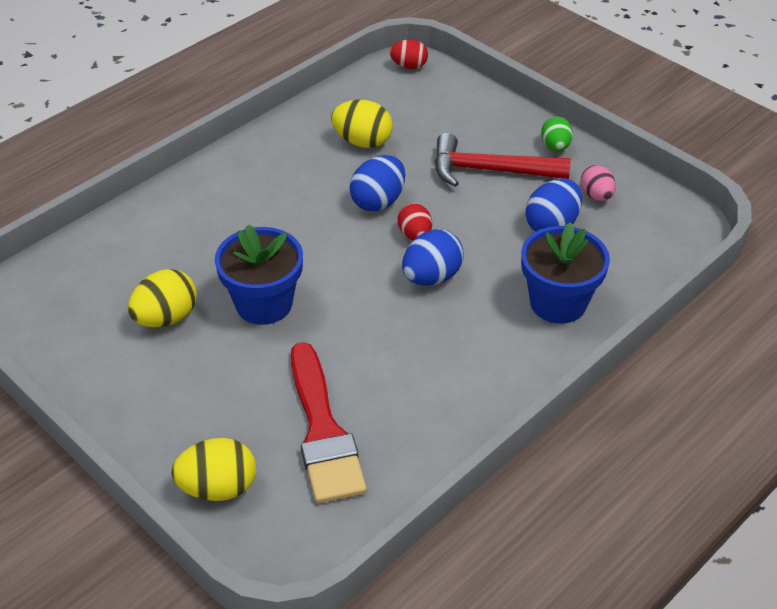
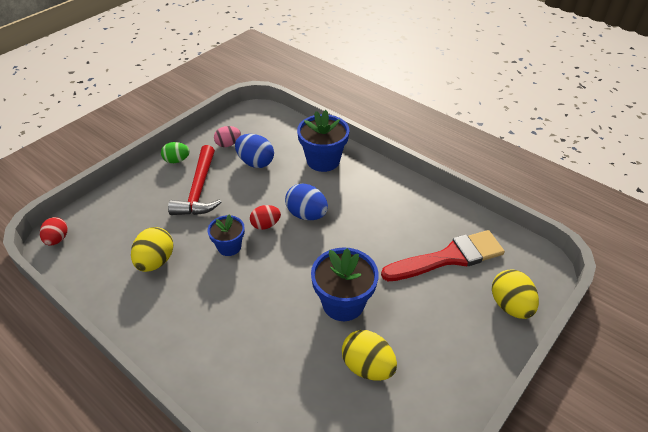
camera: 95 degrees left, 0 degrees up
(378, 201) = (229, 247): blue egg -> blue flower pot

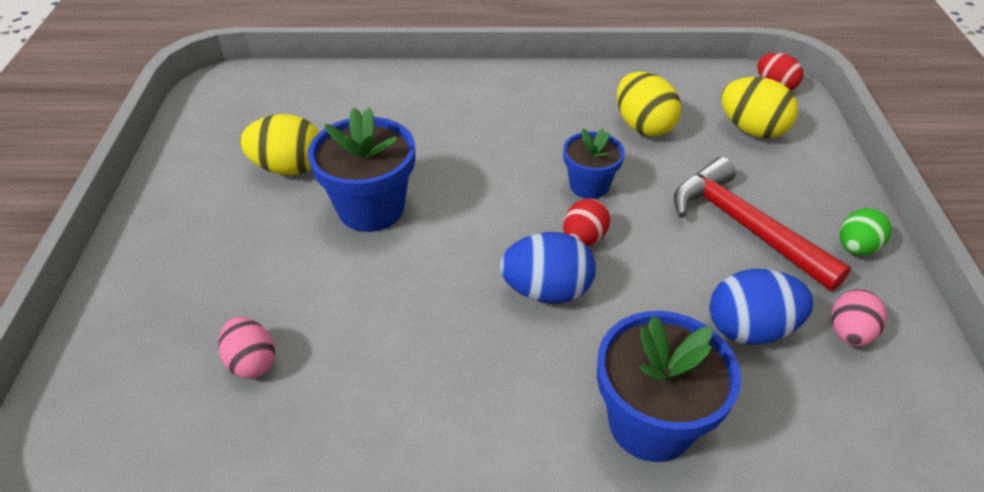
camera: 140 degrees right, 0 degrees up
(448, 258) = (252, 362): red brush -> pink egg
(510, 306) = (111, 341): yellow egg -> yellow egg (751, 130)

